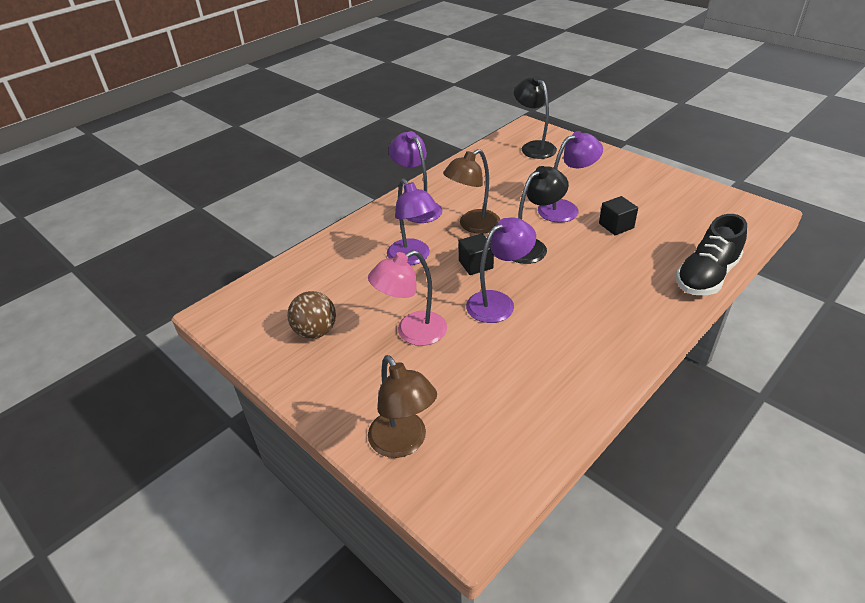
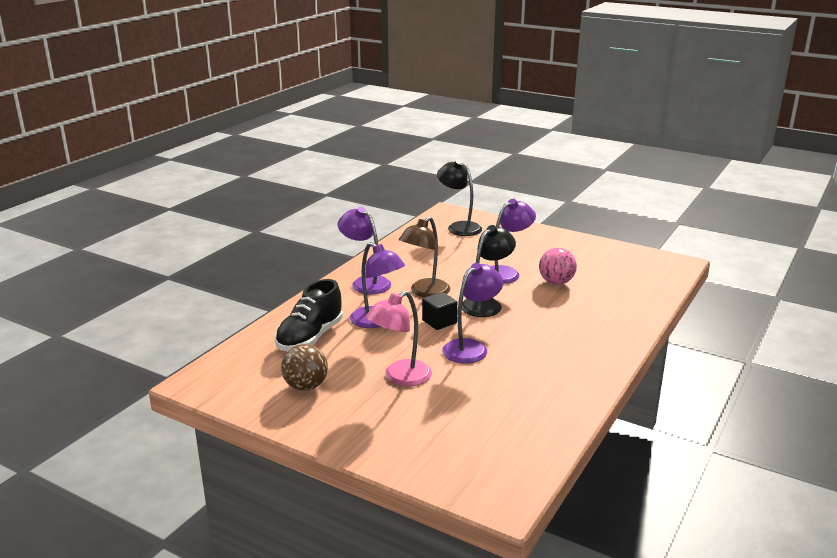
camera: 15 degrees left, 15 degrees down
(403, 443) = (425, 456): brown lamp -> none
(616, 226) = (556, 282): black cube -> pink ball
(706, 276) = (645, 312): black shoe -> black shoe (310, 338)

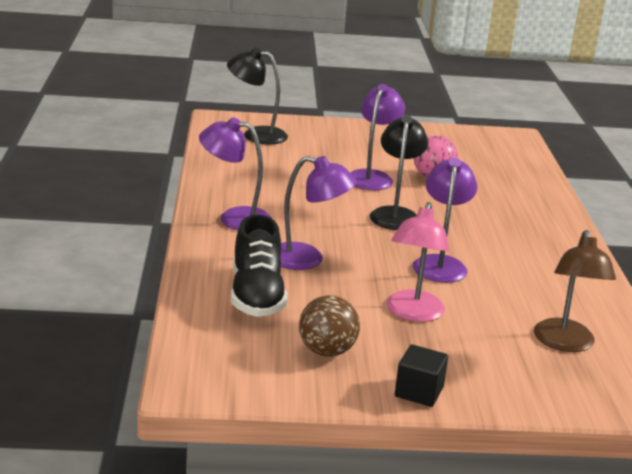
camera: 35 degrees left, 0 degrees up
(425, 292) = (315, 215): brown lamp -> brown lamp (565, 343)
(439, 321) = (373, 244): black cube -> black cube (419, 392)

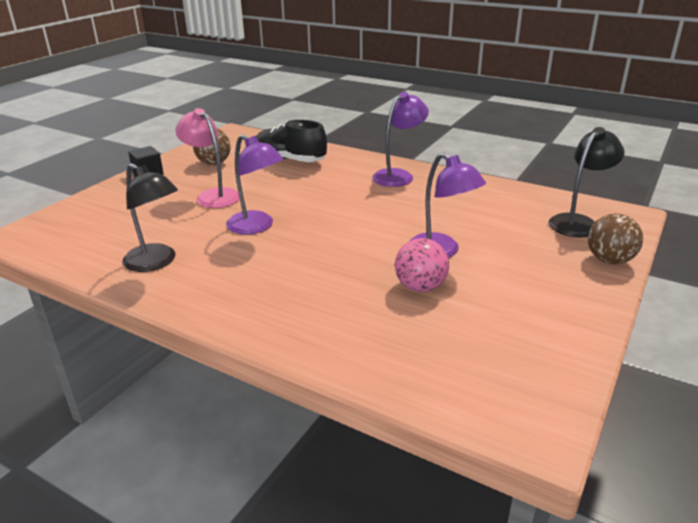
camera: 125 degrees right, 5 degrees up
(307, 259) = (316, 183): purple lamp -> none
(310, 124) = (609, 260): none -> brown ball
(395, 214) = (354, 236): black lamp -> black lamp (156, 262)
(565, 343) = (109, 232): brown lamp -> none

